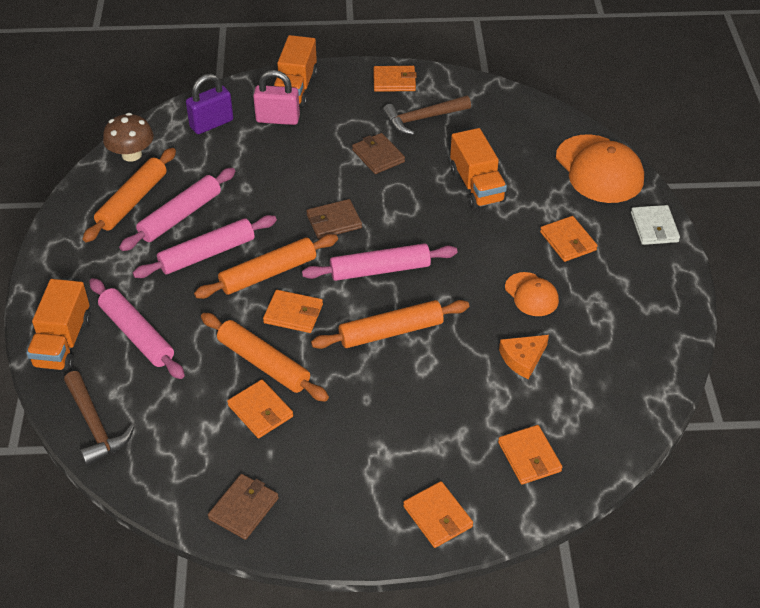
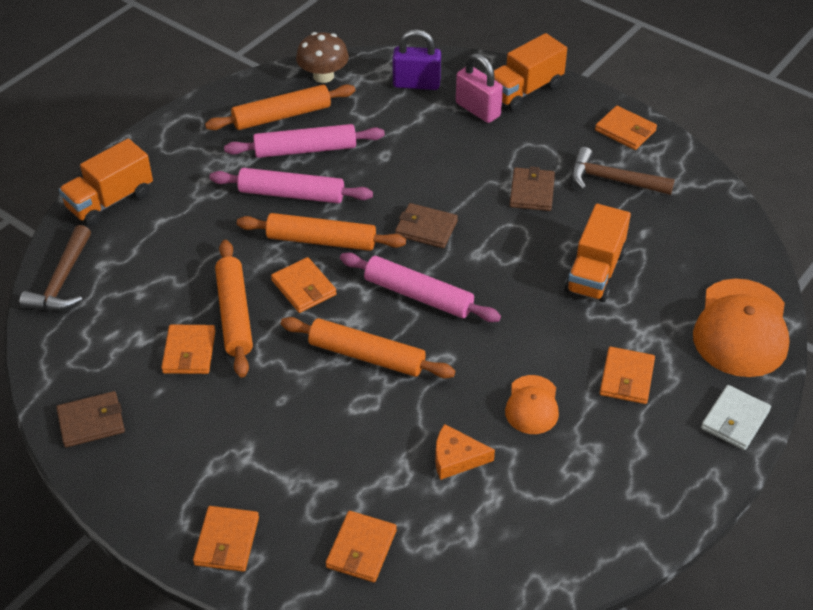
camera: 40 degrees right, 0 degrees up
(137, 334) = (168, 228): pink rolling pin -> none

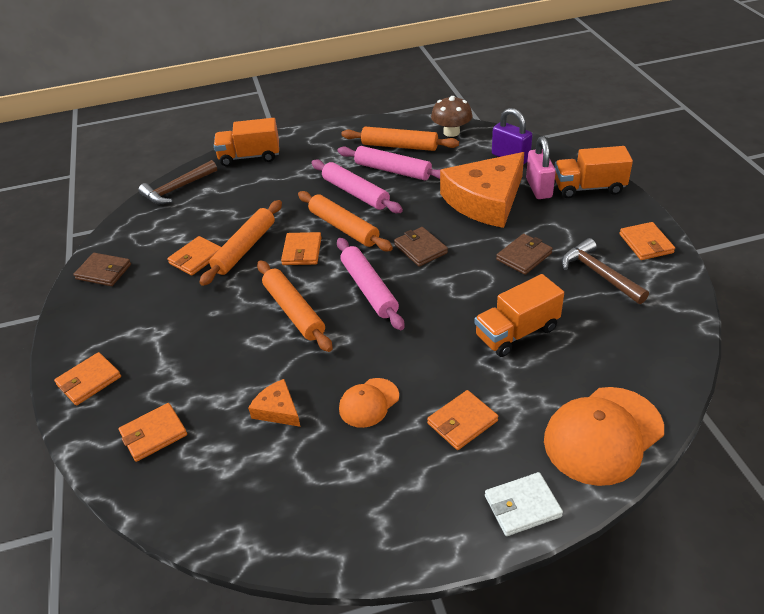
camera: 40 degrees right, 5 degrees down
(438, 145) = (486, 200): none -> orange cheese

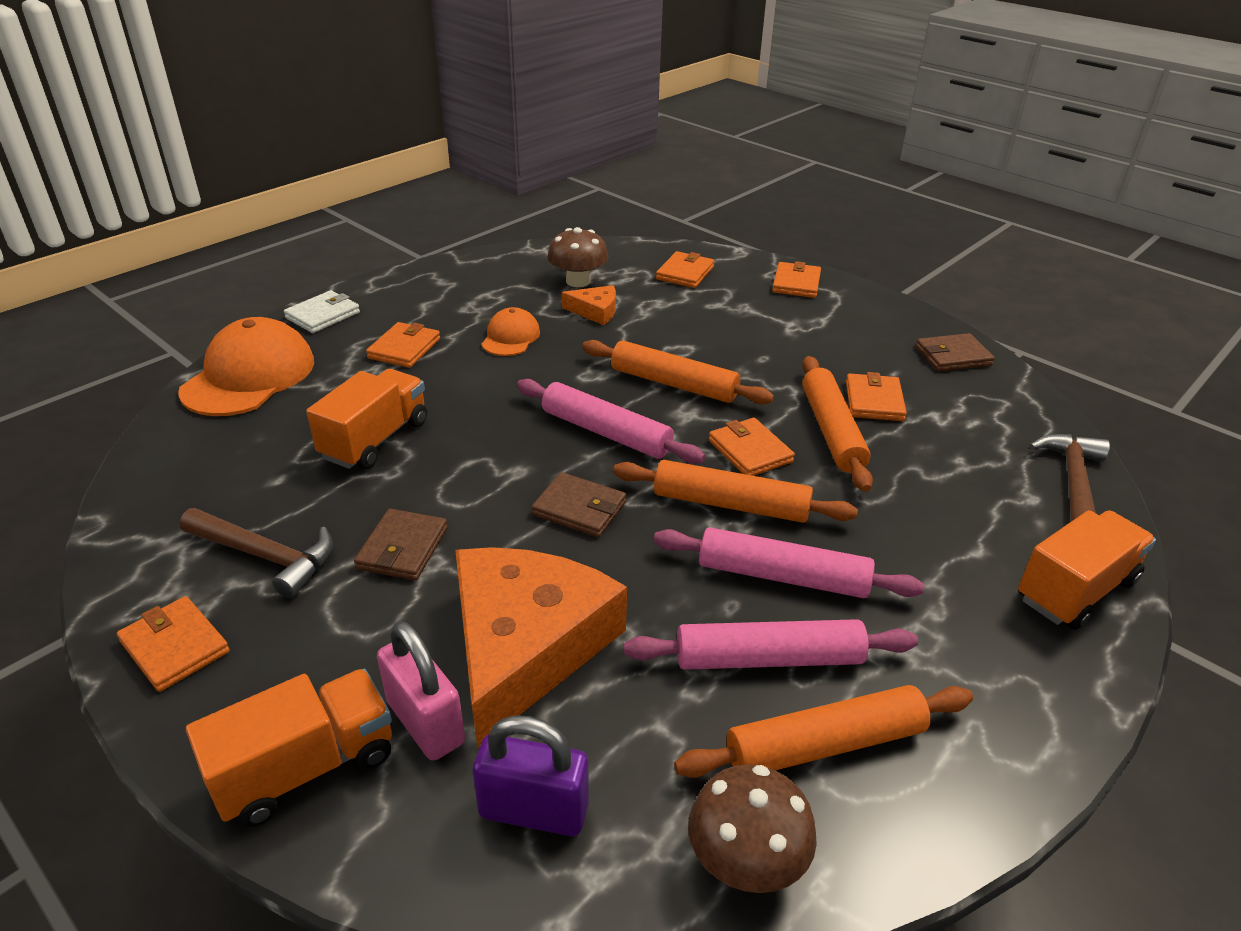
camera: 145 degrees right, 5 degrees down
(254, 462) = (578, 281): none -> brown mushroom

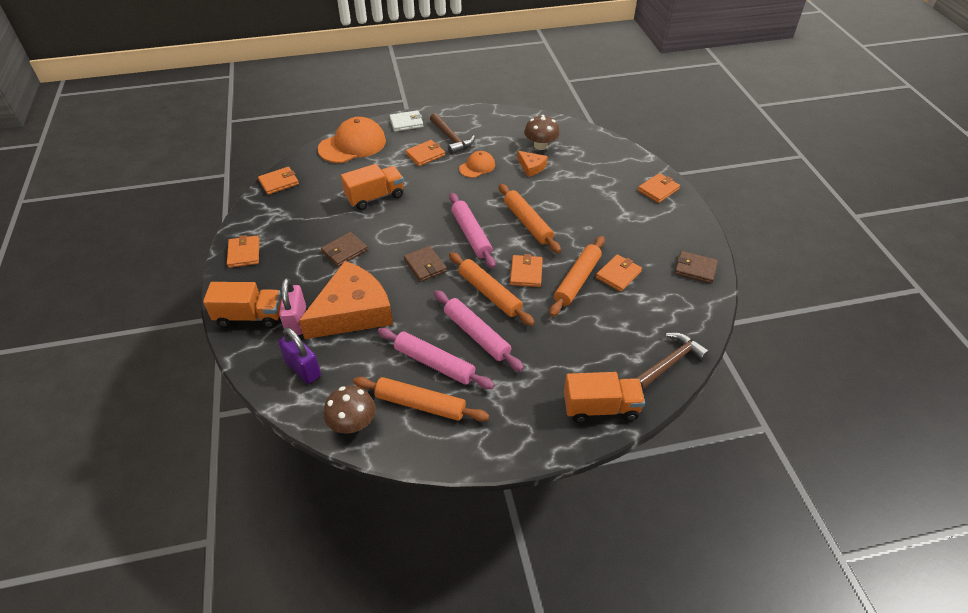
camera: 35 degrees right, 10 degrees up
(266, 556) = (297, 232): brown hammer -> brown hammer (451, 138)
(685, 273) = (602, 160): orange wallet -> orange wallet (279, 182)

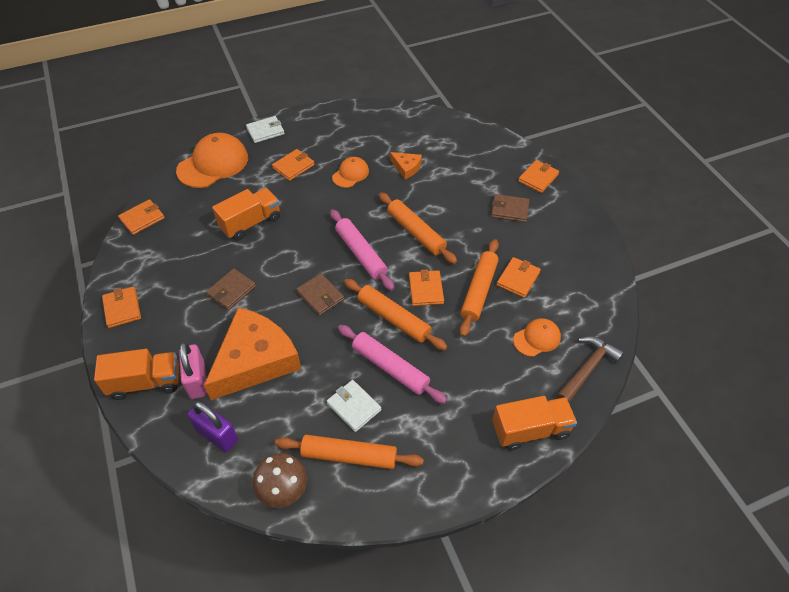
camera: 10 degrees left, 5 degrees up
(434, 363) = (354, 407): pink rolling pin -> white wallet
(451, 138) = (317, 144): brown hammer -> none
(540, 145) = (411, 142): brown mushroom -> none
(625, 329) = (537, 338): none -> orange cap
(695, 269) = (591, 262): brown wallet -> brown wallet (509, 210)

